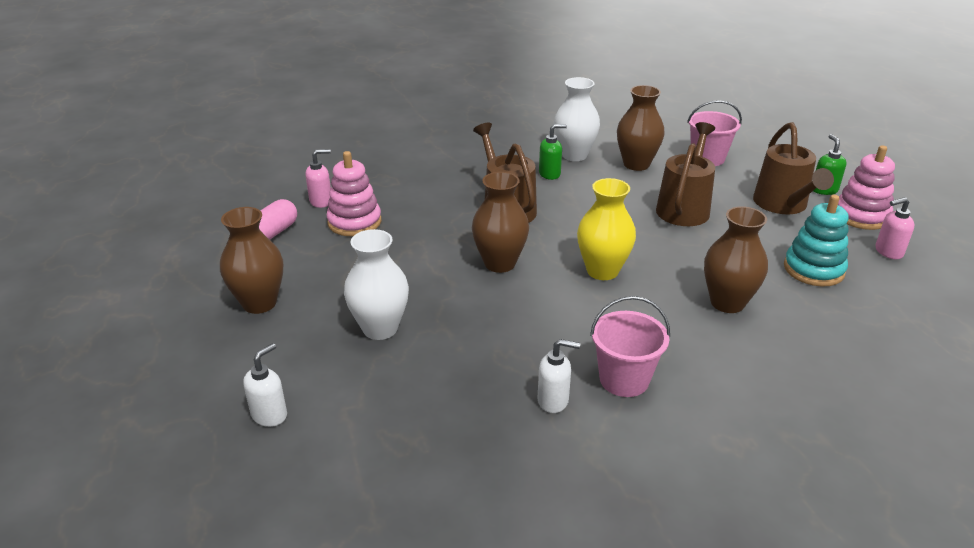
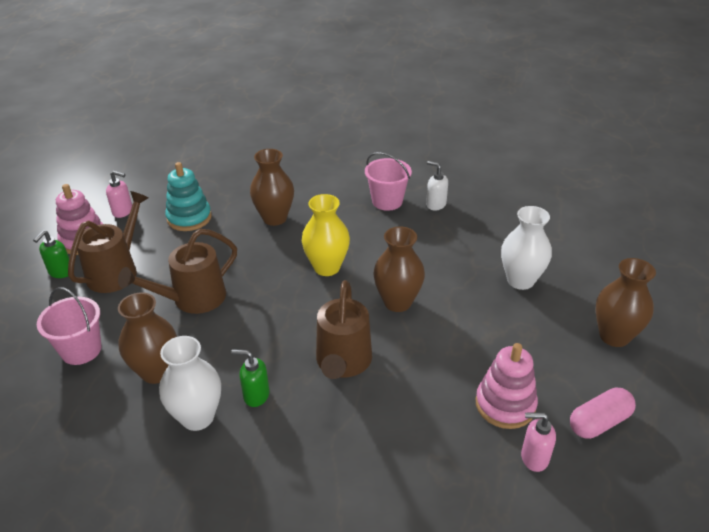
camera: 150 degrees left, 5 degrees up
(270, 415) = (608, 249): white soap dispenser -> none

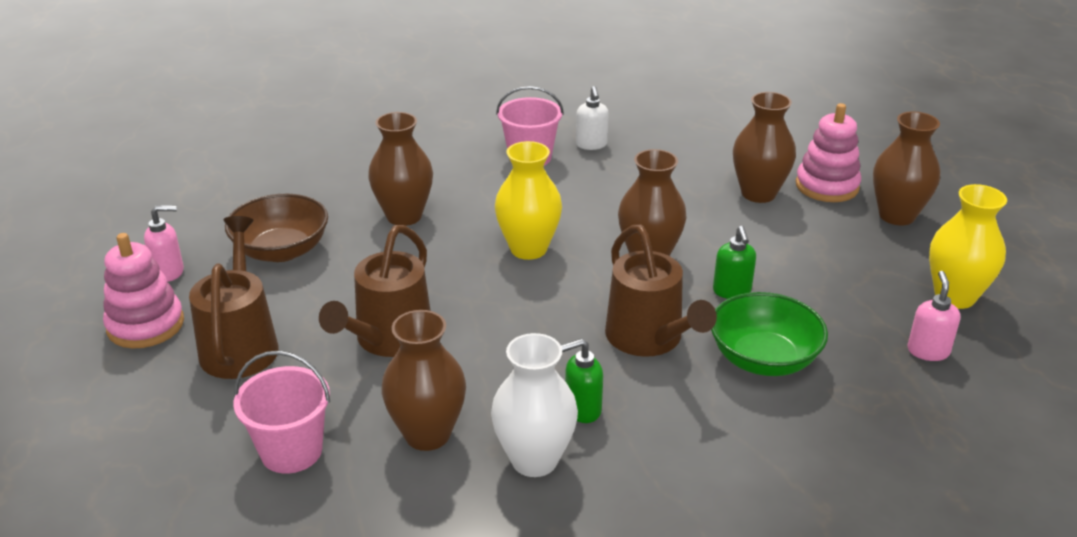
camera: 30 degrees left, 5 degrees down
(60, 272) = (151, 374): green soap dispenser -> green soap dispenser (732, 291)
(189, 218) = (281, 250): turquoise stacking toy -> brown bowl
(405, 410) = (763, 359): none -> green bowl
(435, 204) = (591, 145): white soap dispenser -> white soap dispenser turned 105 degrees counterclockwise
(505, 405) = (856, 315): pink stacking toy -> pink stacking toy (827, 186)
(520, 280) = (758, 193): white vase -> brown vase
(534, 458) = (928, 351): pink soap dispenser -> pink soap dispenser turned 120 degrees clockwise
(599, 422) = (954, 297): pink capsule -> yellow vase

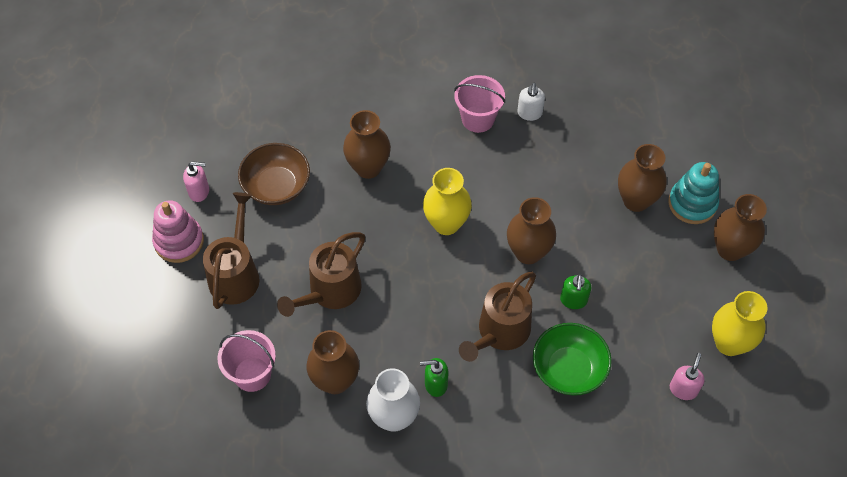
camera: 15 degrees right, 25 degrees up
(649, 339) = (500, 332): brown watering can -> brown watering can turned 45 degrees clockwise
(827, 186) = (692, 203): pink stacking toy -> turquoise stacking toy

